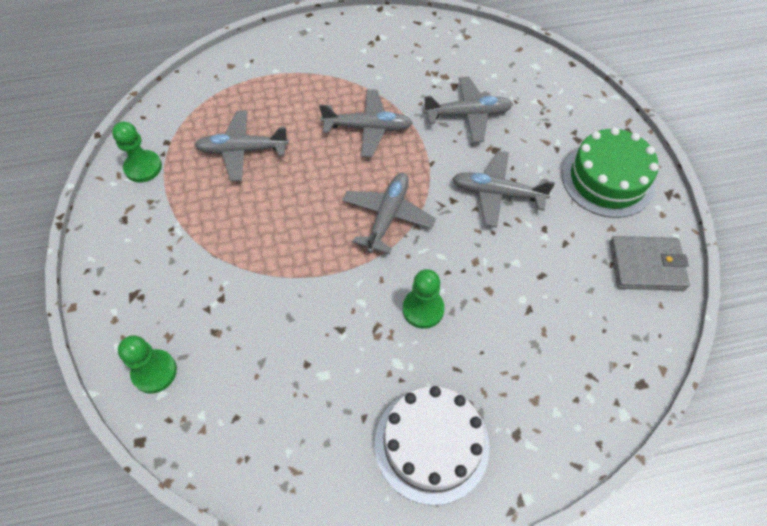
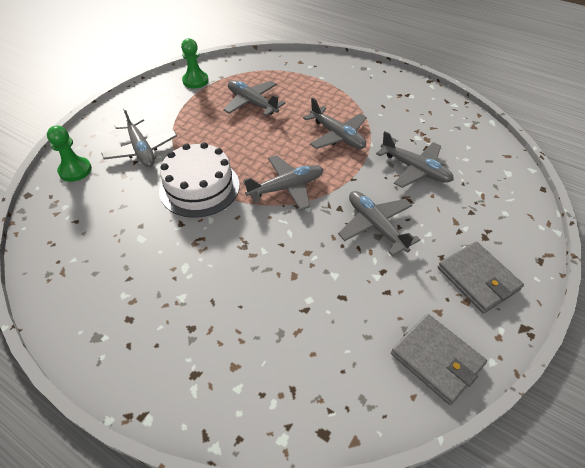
camera: 45 degrees right, 10 degrees down
(195, 291) = (141, 150): none -> grey plane
(423, 309) = (239, 252): green pawn -> none
(431, 444) = (141, 328): white cake -> white cake (199, 187)
(607, 179) = (477, 279): green cake -> grey wallet

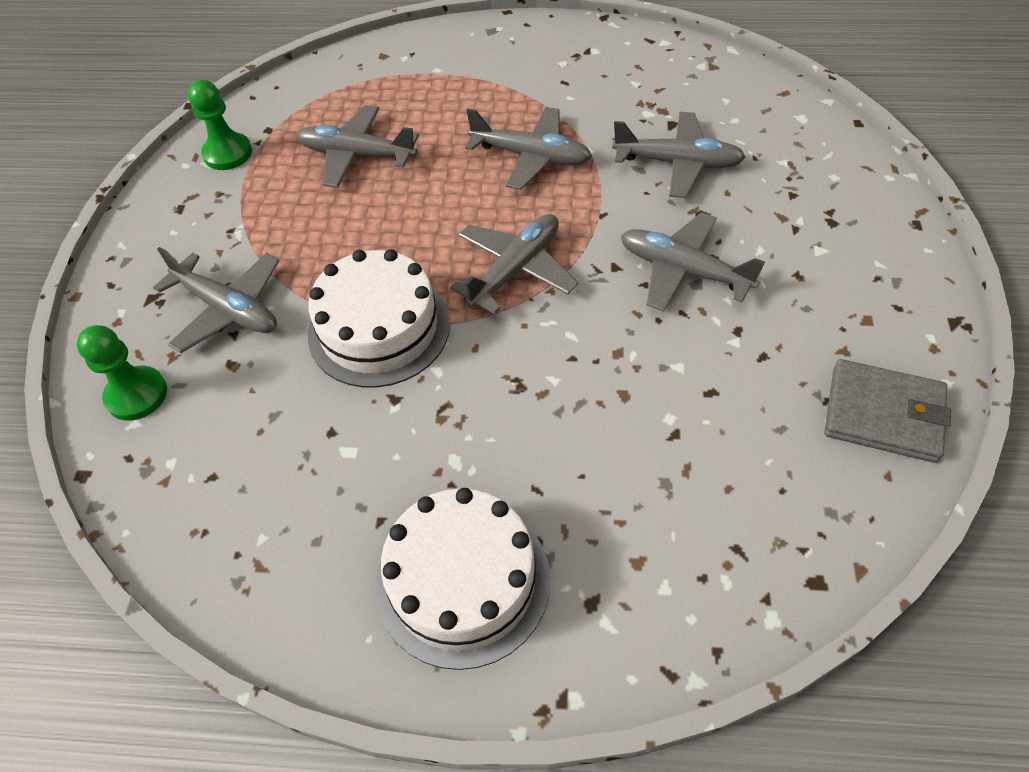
camera: 25 degrees left, 5 degrees up
(142, 328) = (463, 581): none -> white cake
(477, 279) = (860, 283): grey wallet -> none

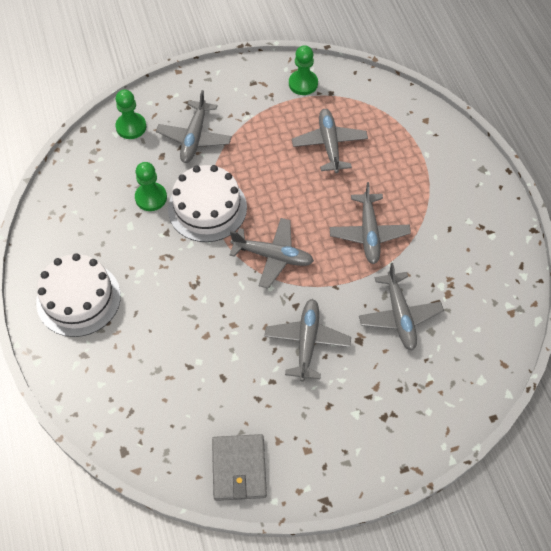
camera: 65 degrees right, 5 degrees up
(309, 403) = (151, 198): none -> green pawn

